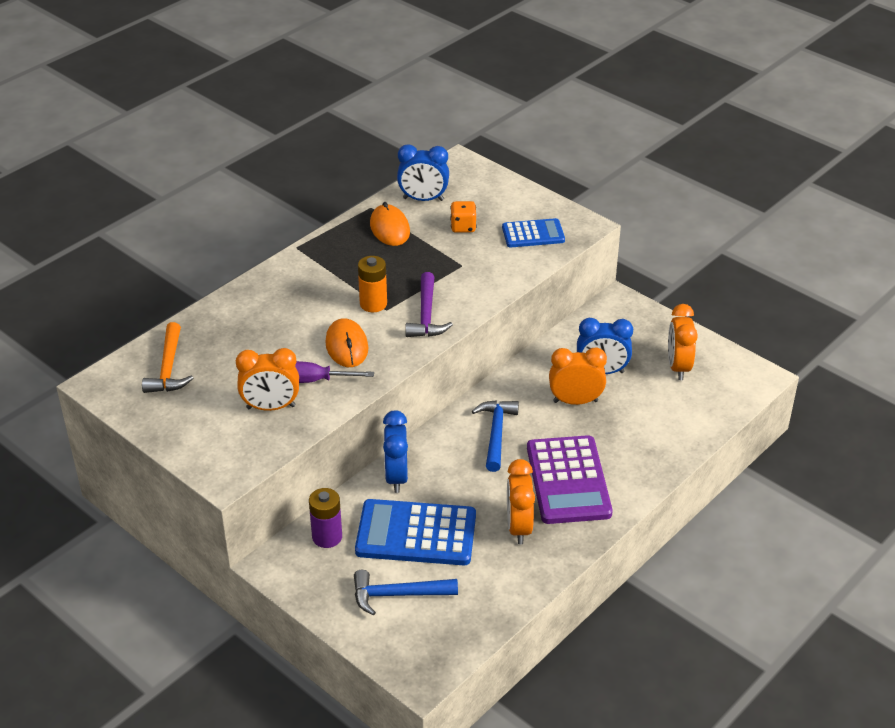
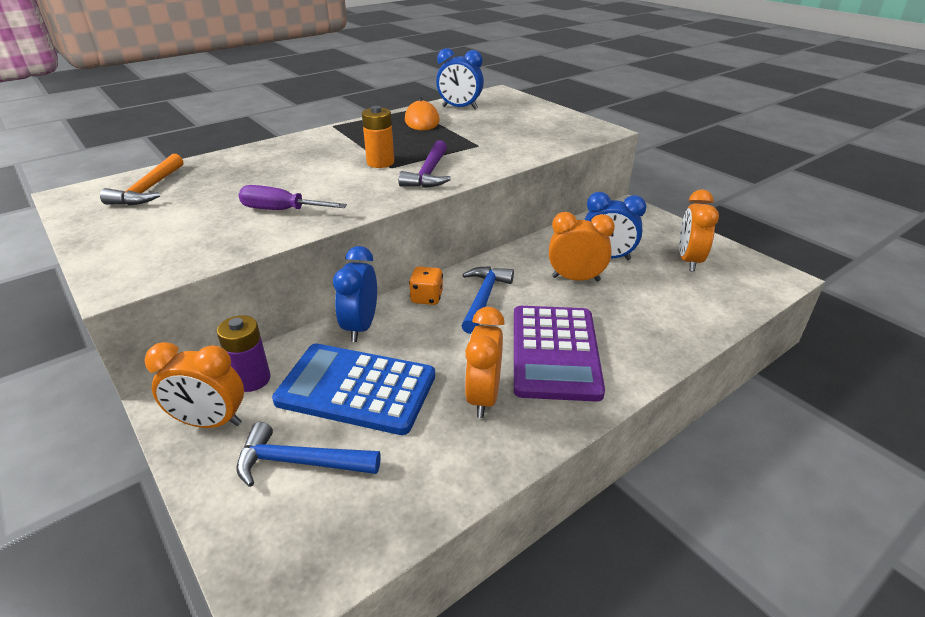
camera: 10 degrees right, 5 degrees down
(271, 407) = (223, 227): orange clock -> orange clock (210, 422)
(346, 346) = (336, 188): orange mouse -> none
(463, 227) = (488, 124): orange dice -> orange dice (427, 298)
(533, 234) = (553, 132): blue calculator -> none

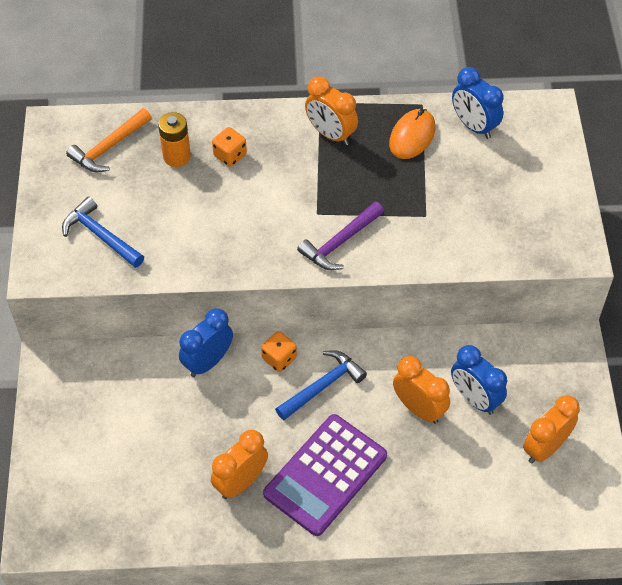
camera: 35 degrees right, 20 degrees up
(210, 422) = (62, 395): orange clock -> orange clock (330, 134)
(252, 379) = (106, 371): purple battery -> none
(280, 163) = (230, 155): none -> orange dice
(281, 210) = (187, 236): purple screwdriver -> none
(300, 462) = (95, 461): blue hammer -> blue hammer (101, 236)
(356, 389) = (165, 422): blue calculator -> none
(380, 163) = (313, 200): orange battery -> orange battery (177, 156)

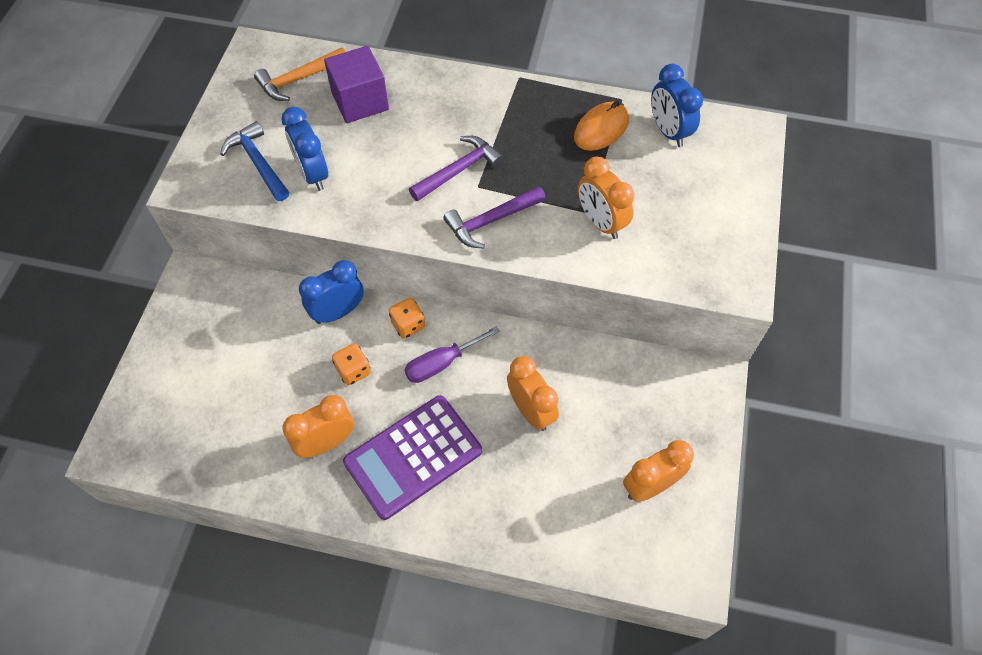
camera: 15 degrees right, 5 degrees up
(177, 156) = (360, 101): orange battery -> purple cube
(230, 155) = (412, 111): orange dice -> orange dice (353, 371)
(294, 202) = (458, 170): none -> purple hammer
(322, 386) = (441, 363): blue hammer -> purple screwdriver
(330, 134) = (519, 110): orange clock -> orange clock (600, 222)
(474, 399) = (592, 414): blue clock -> blue clock (313, 174)

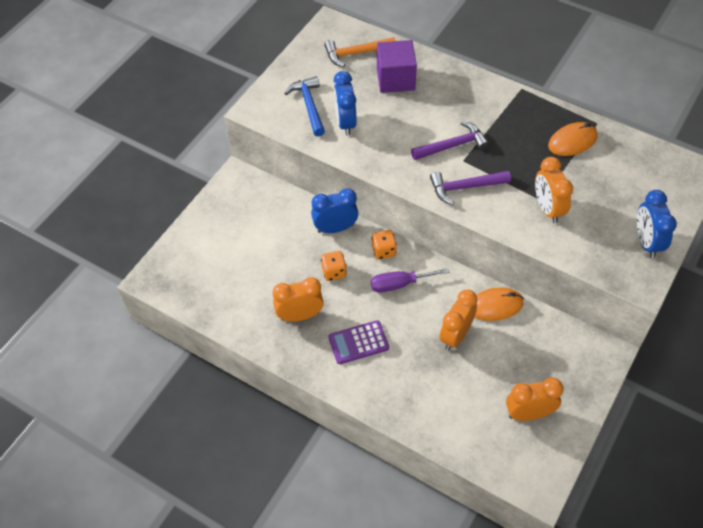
camera: 20 degrees right, 5 degrees down
(413, 456) = (358, 342): purple calculator -> purple calculator, size x0.59
(531, 410) = (455, 335): orange clock -> orange clock turned 135 degrees counterclockwise
(566, 357) = (495, 306): none -> orange mouse
(668, 131) = (625, 156): blue clock -> blue clock (646, 242)

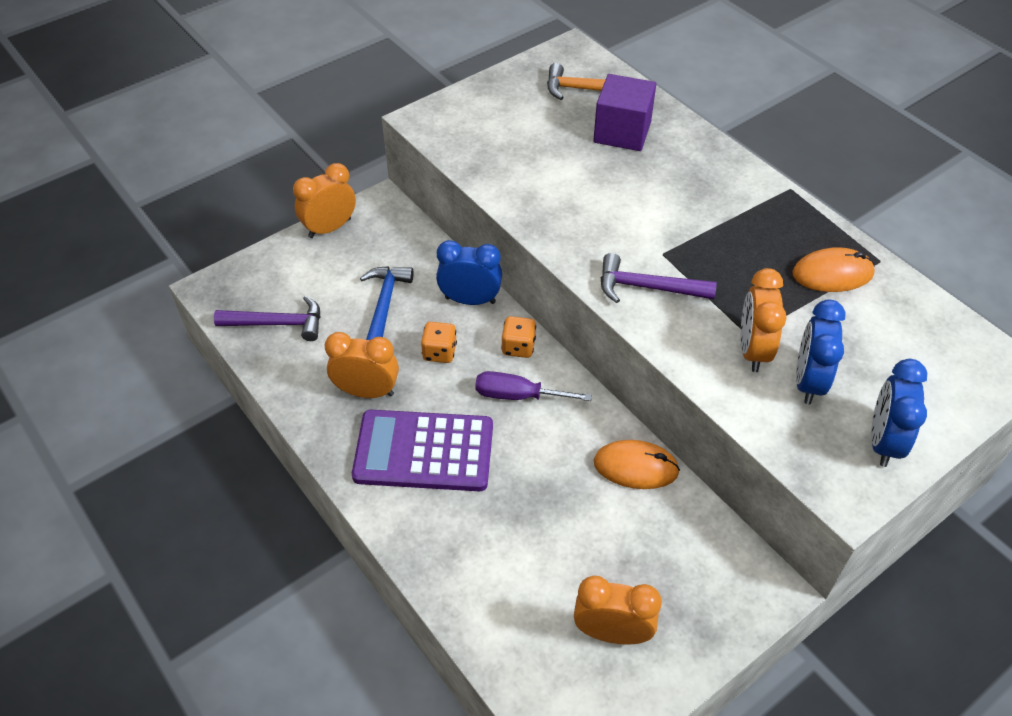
camera: 20 degrees right, 5 degrees down
(309, 106) = (493, 133): blue hammer -> blue hammer (384, 304)
(345, 123) = (528, 165): blue clock -> blue clock (808, 382)
(358, 342) = (424, 451): purple calculator -> purple calculator, size x1.69
(452, 146) = (657, 231): purple hammer -> purple hammer (277, 323)
(455, 335) = (560, 487): orange clock -> orange clock (330, 228)

